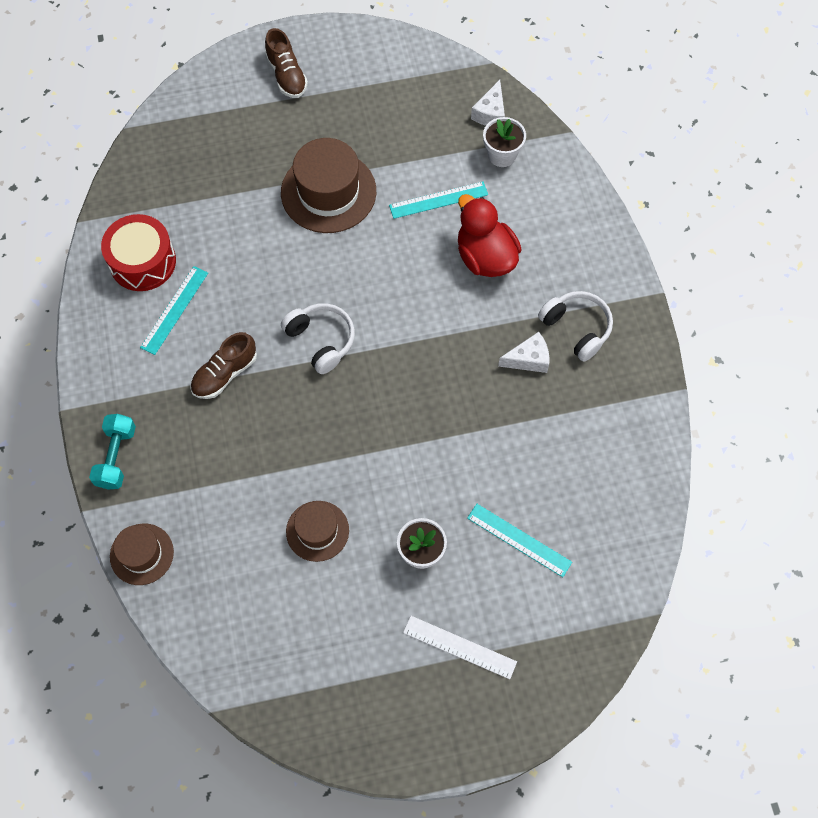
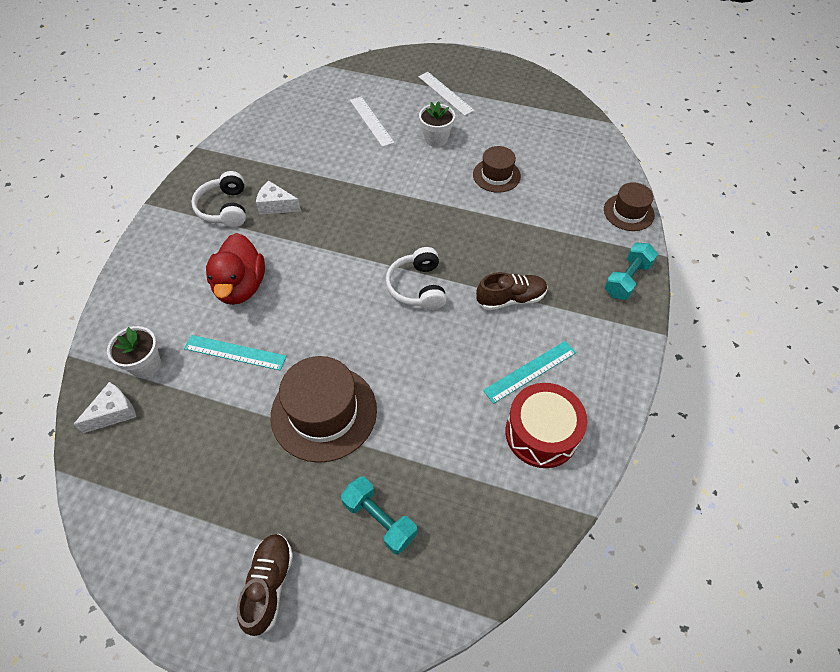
camera: 150 degrees left, 10 degrees down
(236, 144) = (379, 519): none -> turquoise dumbbell
(519, 540) = (371, 121): turquoise ruler -> white ruler

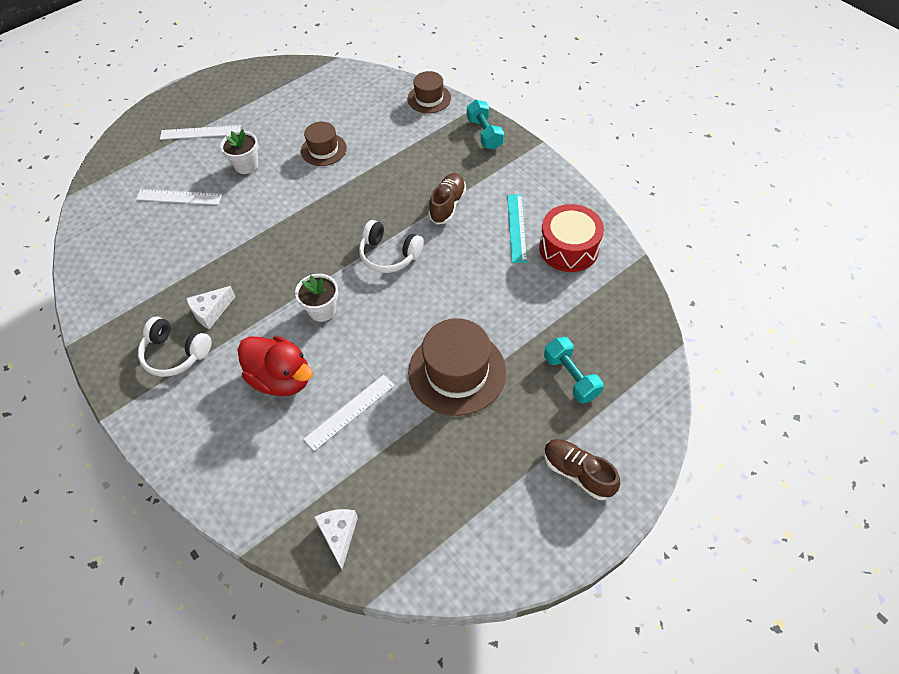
camera: 55 degrees left, 0 degrees up
(145, 365) = (306, 489): white flower pot -> white flower pot (322, 310)
(235, 352) = (350, 412): turquoise ruler -> white ruler
(379, 519) = (571, 377): turquoise dumbbell -> turquoise dumbbell turned 75 degrees clockwise

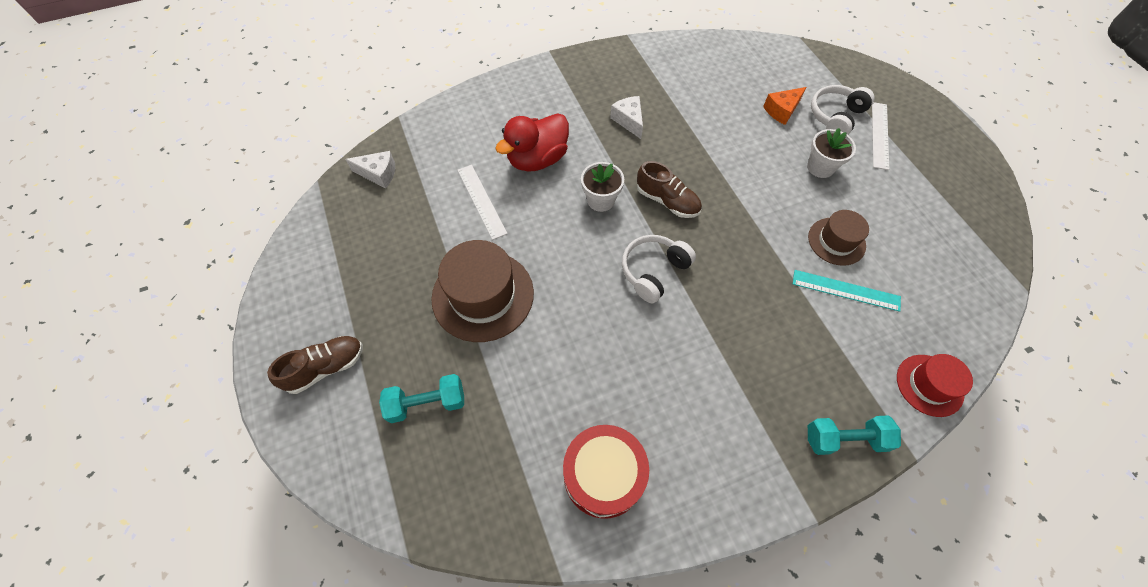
camera: 105 degrees right, 5 degrees up
(175, 354) = (592, 95): white headphones -> white headphones (835, 116)
(179, 197) = (782, 111): white ruler -> orange cheese
(429, 98) = (929, 385): brown hat -> red hat
(447, 205) = (715, 351): brown shoe -> brown shoe (667, 201)
(516, 228) = (656, 421): turquoise ruler -> turquoise ruler (846, 290)

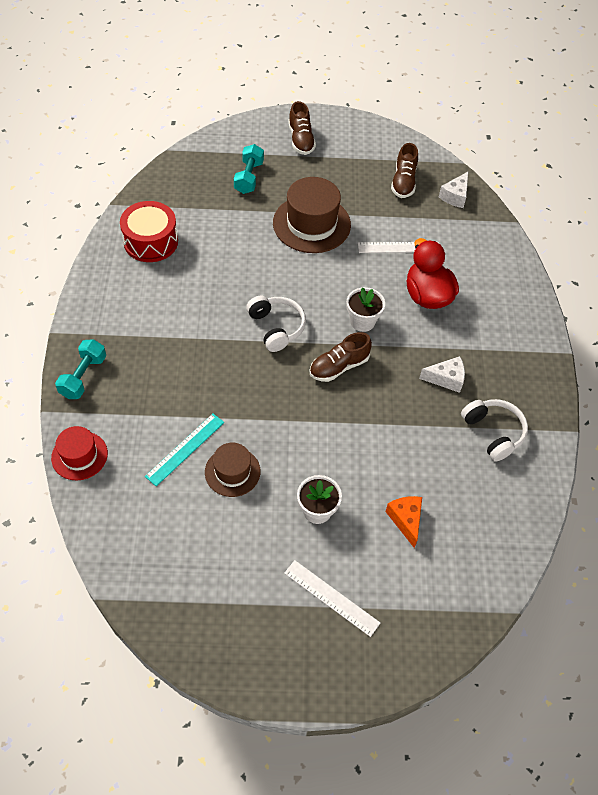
camera: 110 degrees right, 5 degrees down
(372, 227) = (403, 182): none -> brown shoe
(835, 116) = (376, 569): white headphones -> white headphones (493, 432)

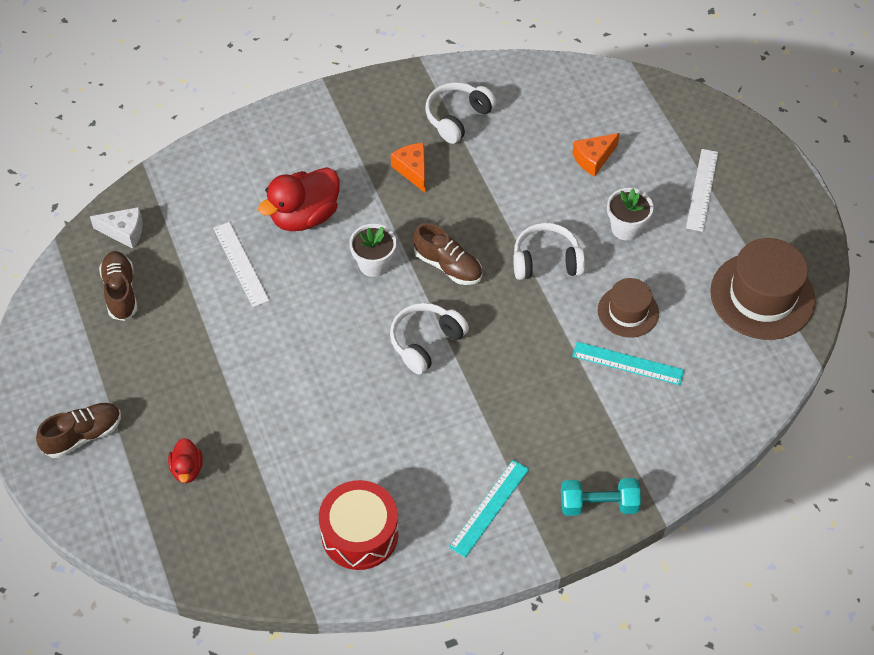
camera: 110 degrees left, 0 degrees up
(79, 455) = (694, 456): red hat -> none
(123, 313) = (489, 508): none -> turquoise ruler
(249, 177) = (187, 469): turquoise dumbbell -> red duck
(311, 224) = (242, 365): brown hat -> brown hat (762, 296)
(311, 435) = (546, 261): none -> white headphones
(403, 182) = (120, 292): brown shoe -> brown shoe turned 90 degrees counterclockwise
(446, 379) = (412, 170): white cheese -> orange cheese

